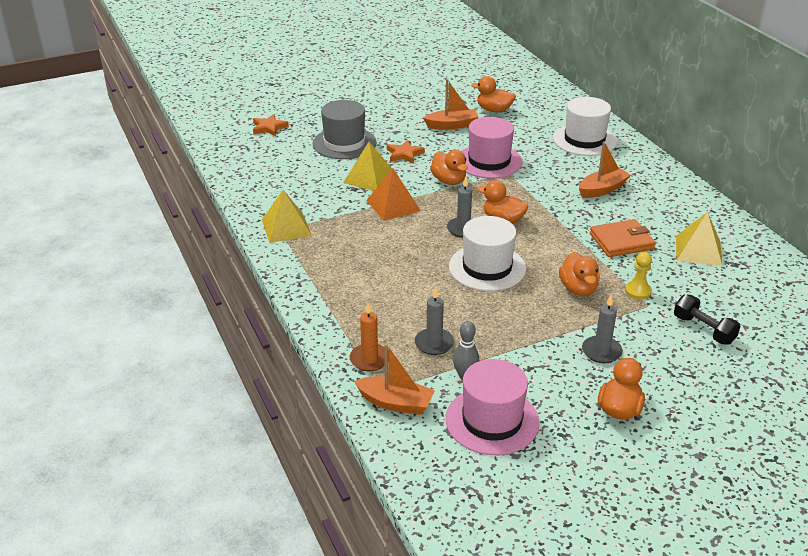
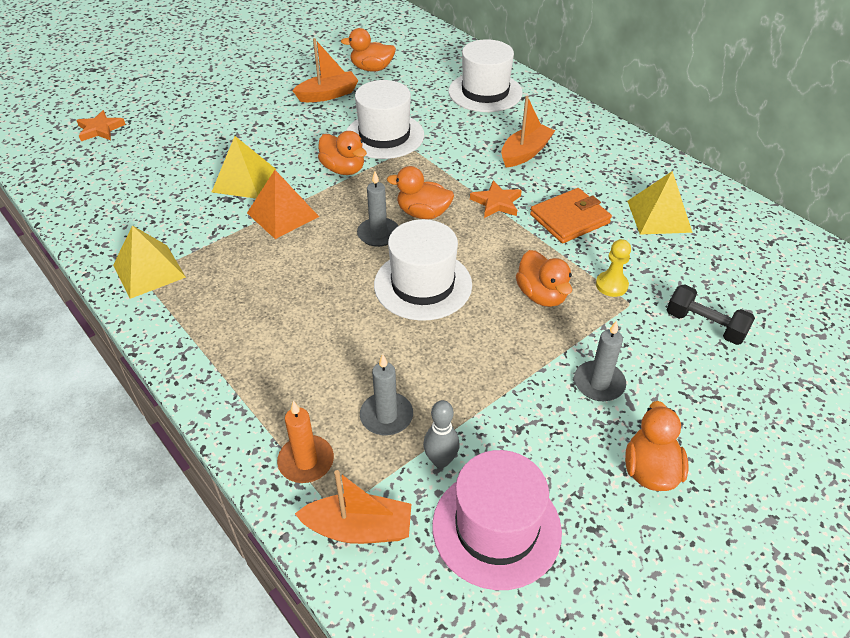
camera: 15 degrees left, 10 degrees up
(344, 143) = (201, 137): grey hat -> none
(404, 154) = (280, 141): orange star -> orange star (496, 203)
(489, 161) = (384, 136): pink hat -> white hat

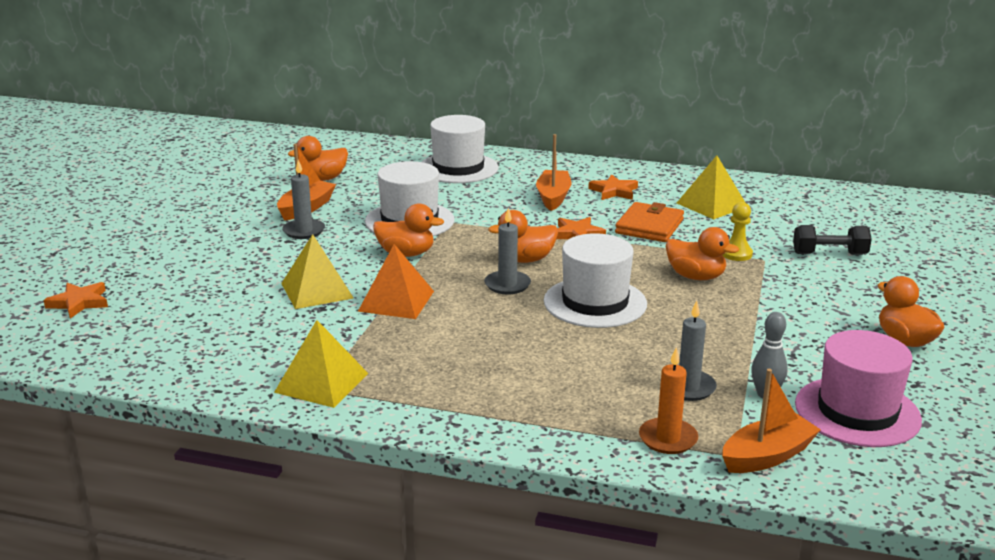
camera: 35 degrees left, 20 degrees down
(586, 165) = (614, 191): none -> orange star
(599, 383) = (808, 310): grey candle -> grey candle (304, 231)

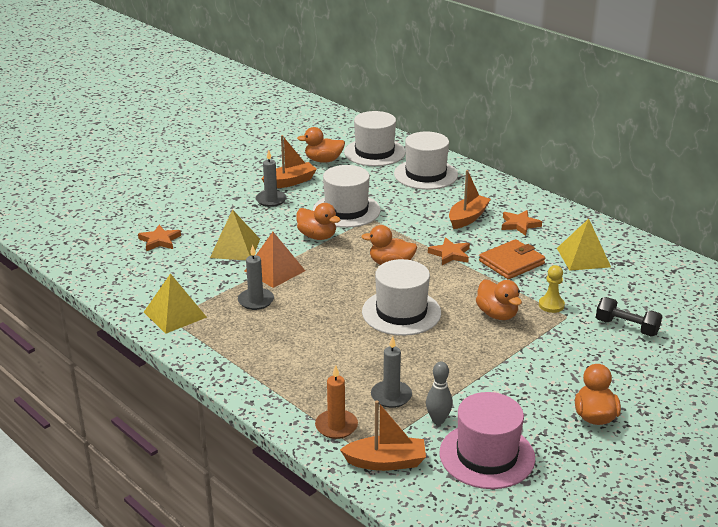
camera: 30 degrees right, 5 degrees up
(79, 303) = (97, 216): orange star -> orange star (159, 241)
(374, 159) = (374, 152): none -> white hat
(507, 285) = (357, 280): grey candle -> grey candle (256, 301)

